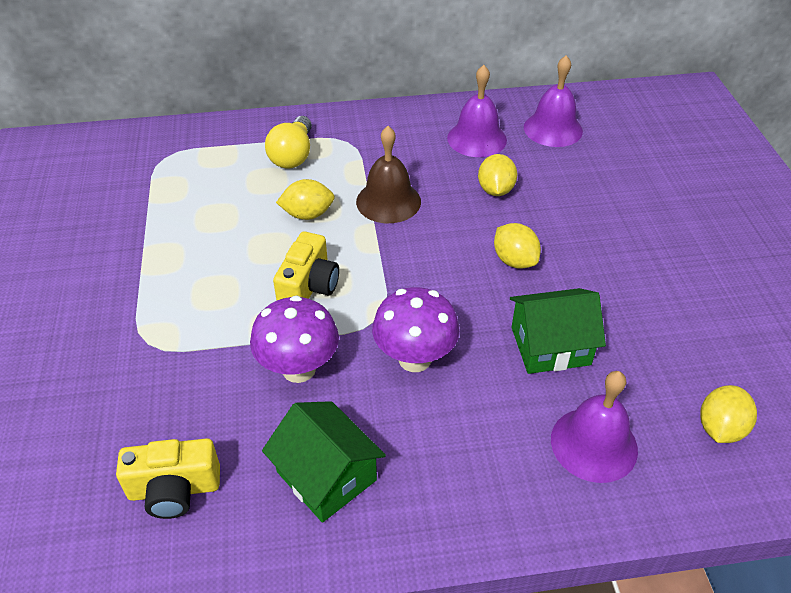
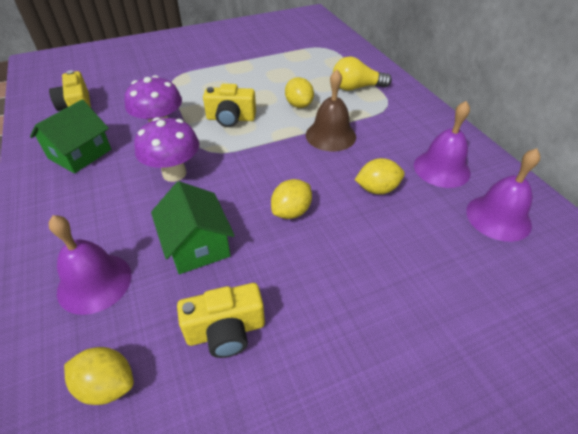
camera: 75 degrees right, 0 degrees up
(664, 334) = (226, 331): none -> yellow camera

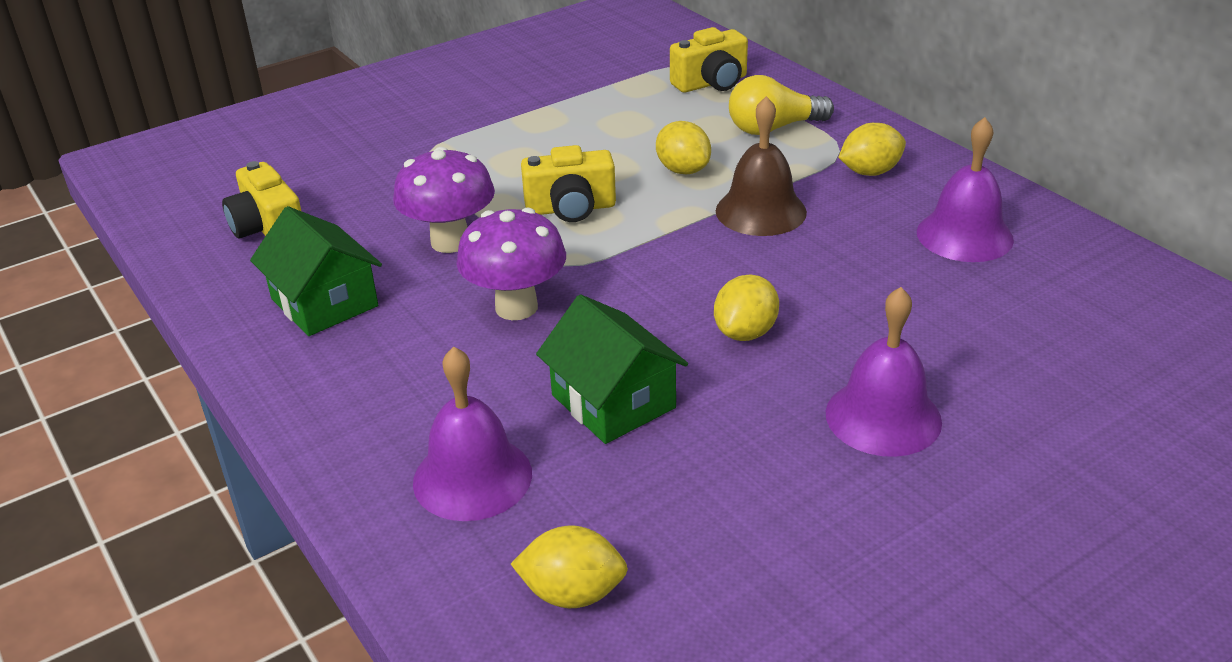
camera: 10 degrees left, 10 degrees down
(80, 154) = (324, 302): green house -> green house turned 60 degrees counterclockwise
(226, 331) = (718, 501): yellow camera -> yellow camera (711, 83)
(377, 189) = (871, 280): yellow lemon -> yellow lemon (870, 172)
(498, 217) = (1074, 291): purple bell -> purple bell (883, 417)

